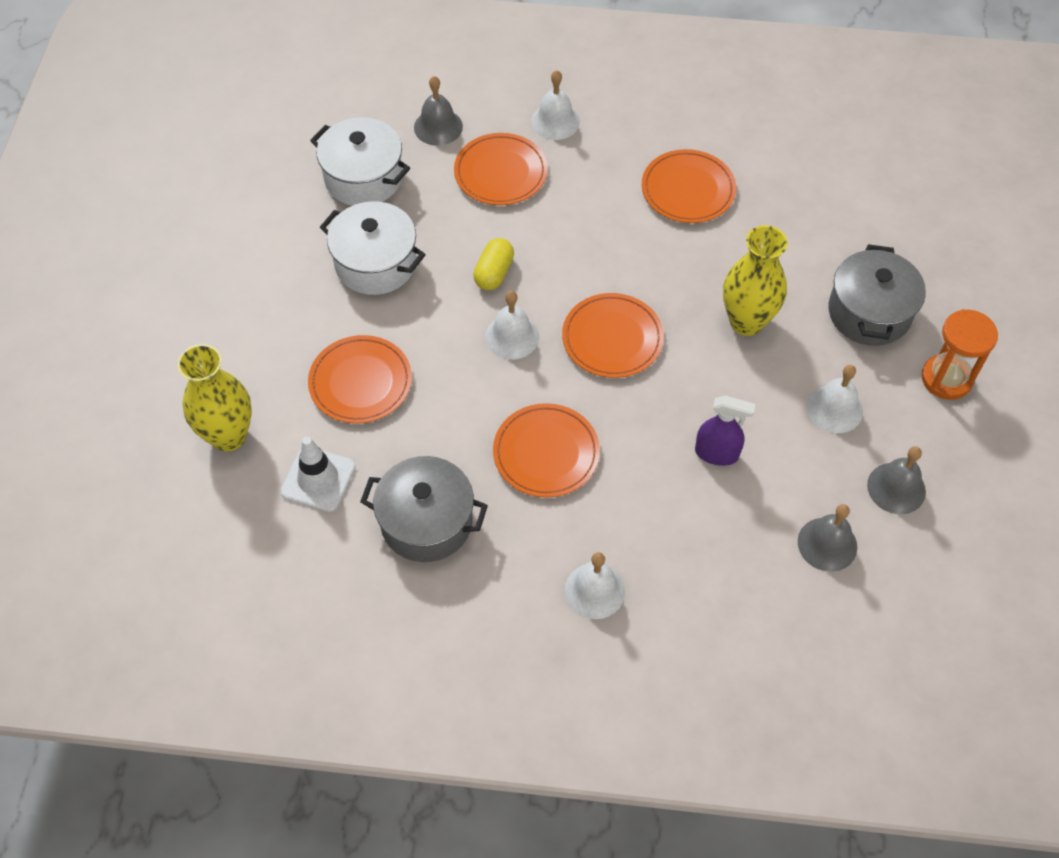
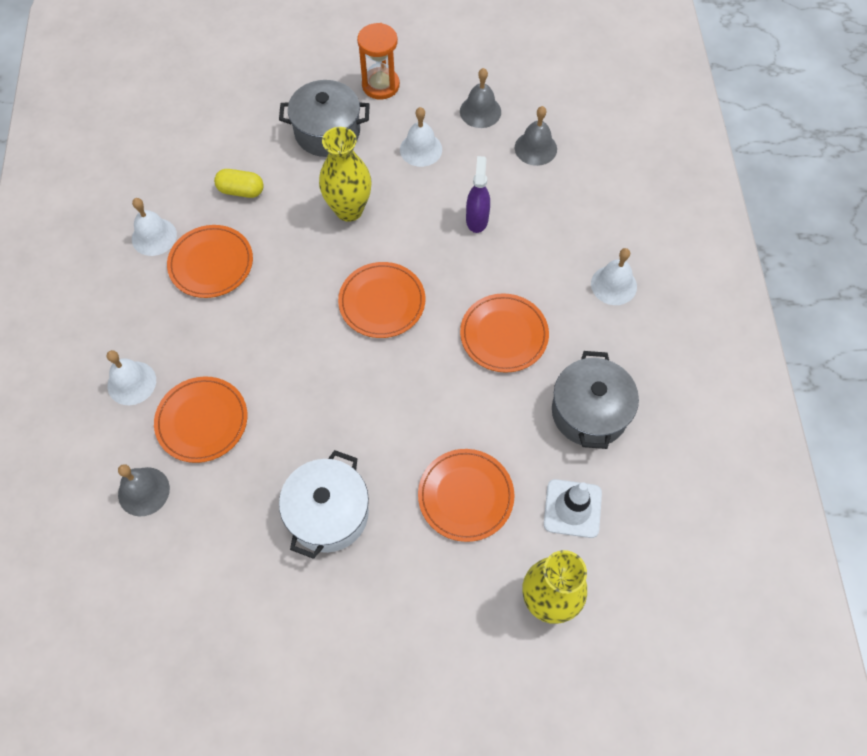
camera: 100 degrees left, 5 degrees up
(363, 178) = (219, 551): white pot -> none
(494, 273) = (325, 405): yellow capsule -> yellow capsule (241, 190)
(512, 336) = (393, 379): white bell -> white bell (154, 236)

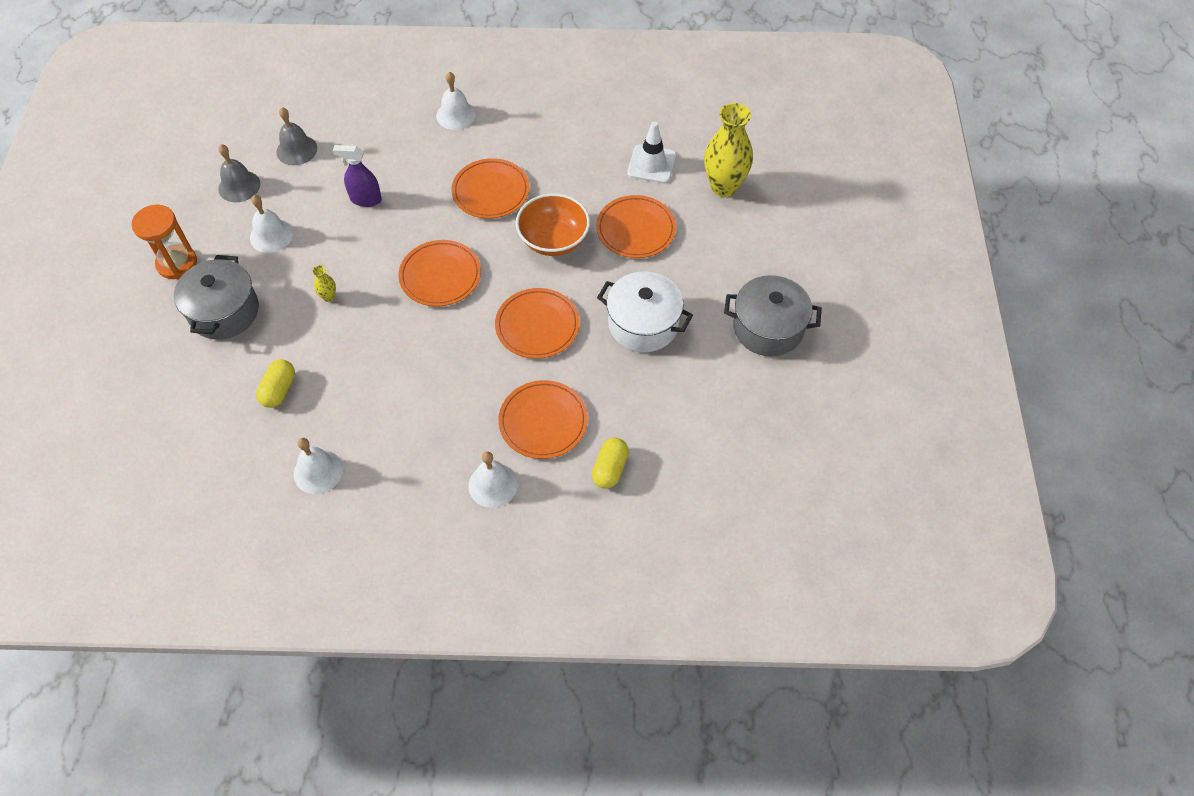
camera: 85 degrees left, 5 degrees down
(143, 491) = (610, 469): grey bell -> yellow capsule
(211, 263) = (365, 416): orange plate -> orange plate (537, 325)
(349, 210) = (329, 297): yellow vase -> yellow vase, size x0.41
(440, 407) = (553, 240): none -> orange bowl
(589, 412) = (571, 144): grey pot -> grey pot (768, 328)

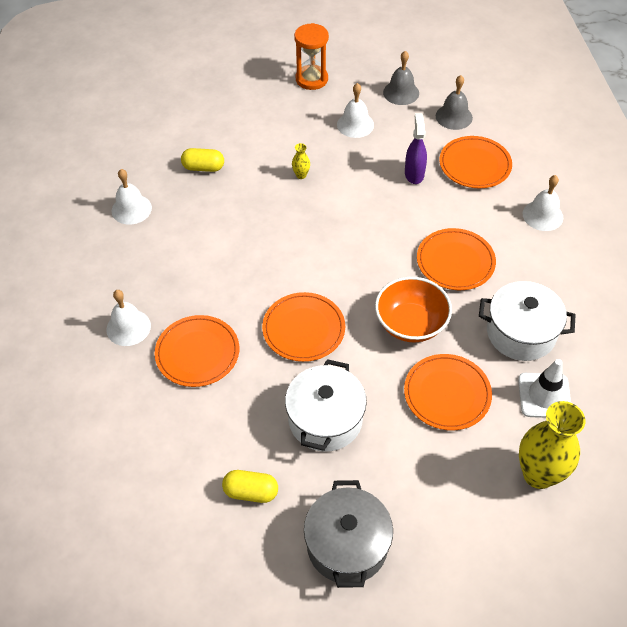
camera: 80 degrees right, 5 degrees down
(224, 312) = (272, 117): grey pot -> none
(440, 276) = (343, 244): orange plate -> orange plate (475, 165)
(584, 164) = (521, 333): none -> white pot
(610, 469) = (152, 416): yellow capsule -> yellow capsule (251, 492)

